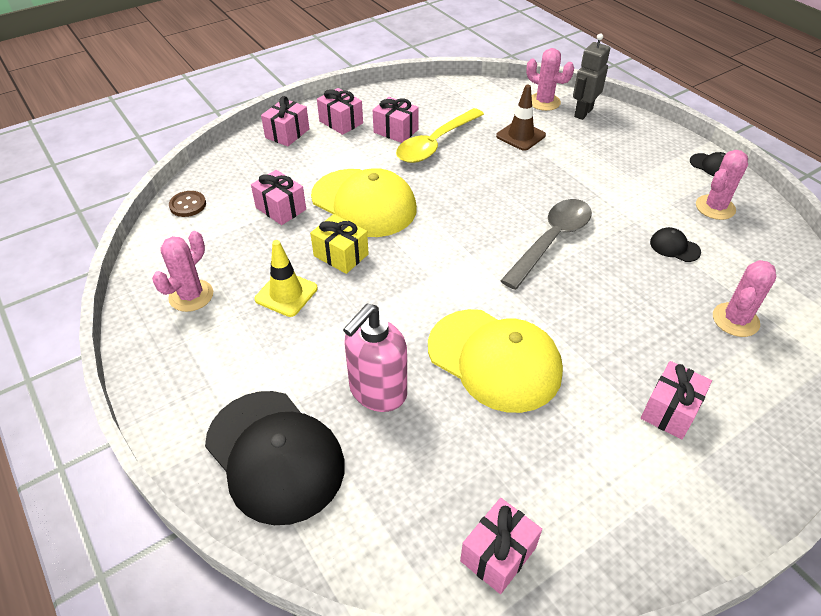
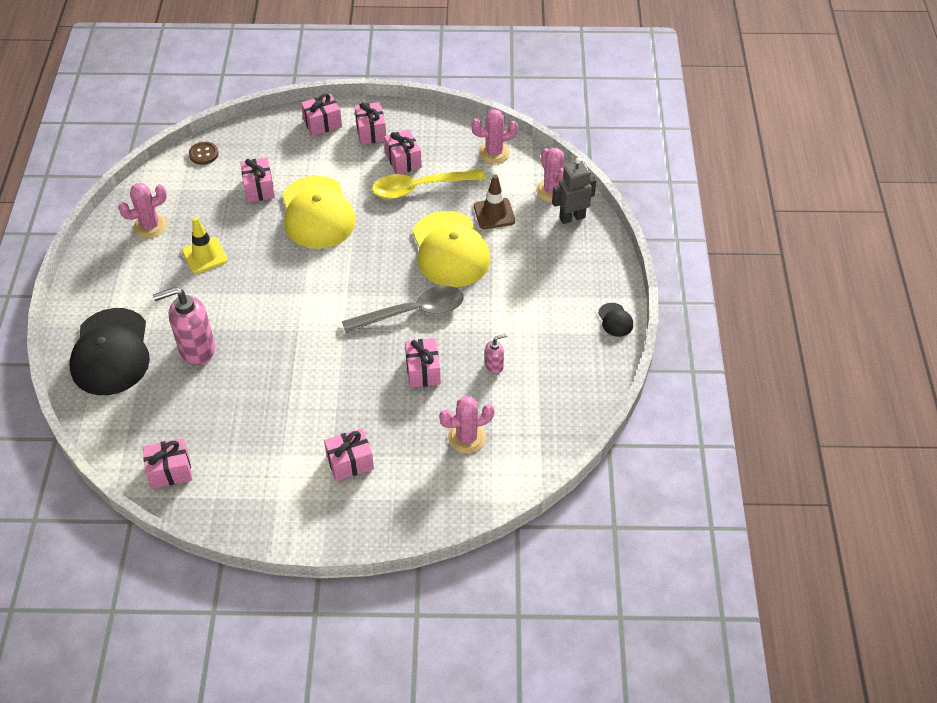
camera: 35 degrees right, 5 degrees up
(341, 255) = (263, 246): yellow gift -> none
(494, 360) = (282, 370): yellow cap -> yellow cap (450, 250)
(623, 284) = (423, 371): none -> pink gift
(674, 247) = (494, 366): black cap -> pink soap dispenser
(715, 207) = (568, 354): pink cactus -> pink cactus (494, 153)

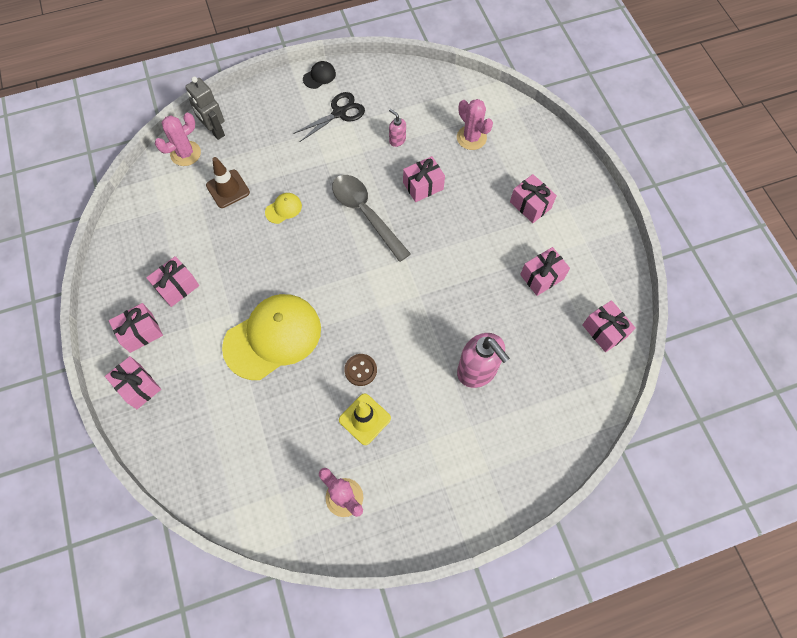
camera: 110 degrees left, 15 degrees up
(111, 352) = (514, 447): black cap -> none
(203, 154) = (219, 494): brown button -> brown button (360, 370)
(259, 188) = (255, 409): pink gift -> pink gift (542, 277)
(420, 188) = (211, 259): yellow spoon -> none
(450, 250) = (283, 209): yellow cap -> yellow cap, size x0.41
(494, 153) = (146, 213): pink cactus -> none
(554, 324) = (339, 113): none -> black scissors

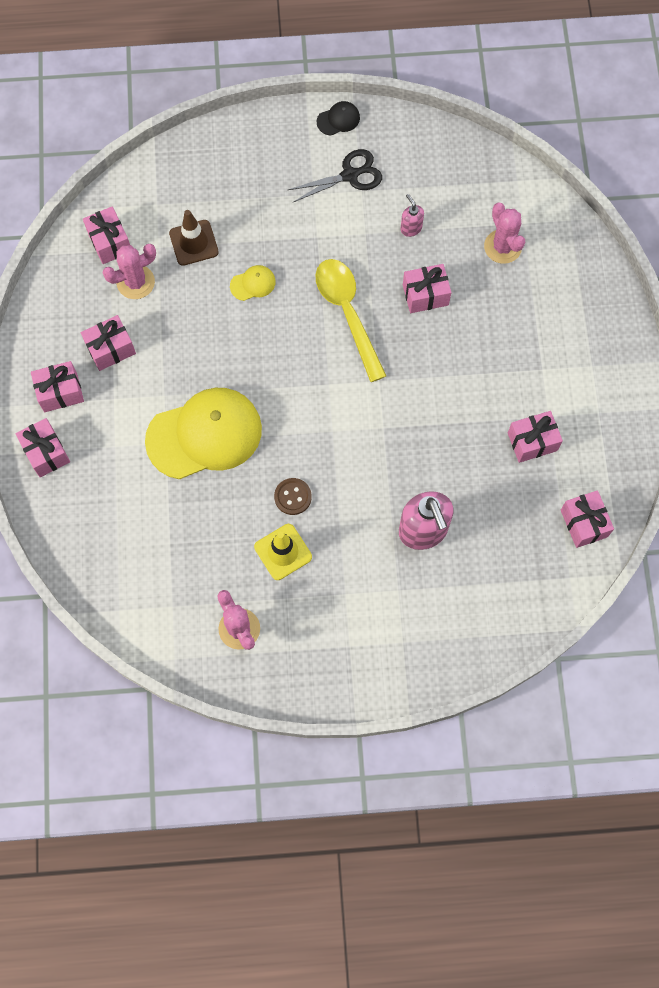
camera: 15 degrees right, 5 degrees up
(185, 153) = (154, 185): pink cactus -> pink cactus (135, 282)
(215, 131) = (194, 164): grey robot -> none
(365, 213) = (347, 313): grey spoon -> yellow spoon
(530, 205) = (547, 350): pink gift -> pink gift (110, 242)

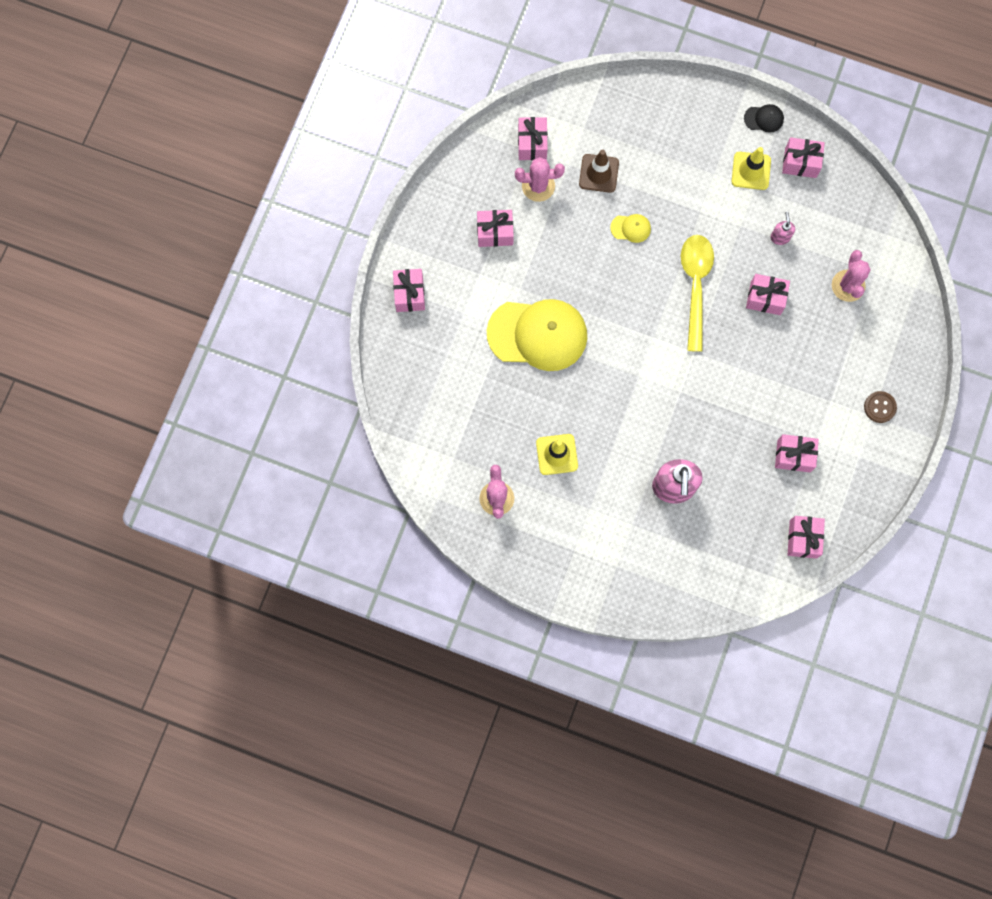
camera: 25 degrees right, 5 degrees up
(60, 392) = (441, 251): pink gift -> pink gift (800, 163)
(293, 497) = (584, 415): brown button -> brown button (879, 407)
(349, 175) = (751, 171): black scissors -> yellow traffic cone

